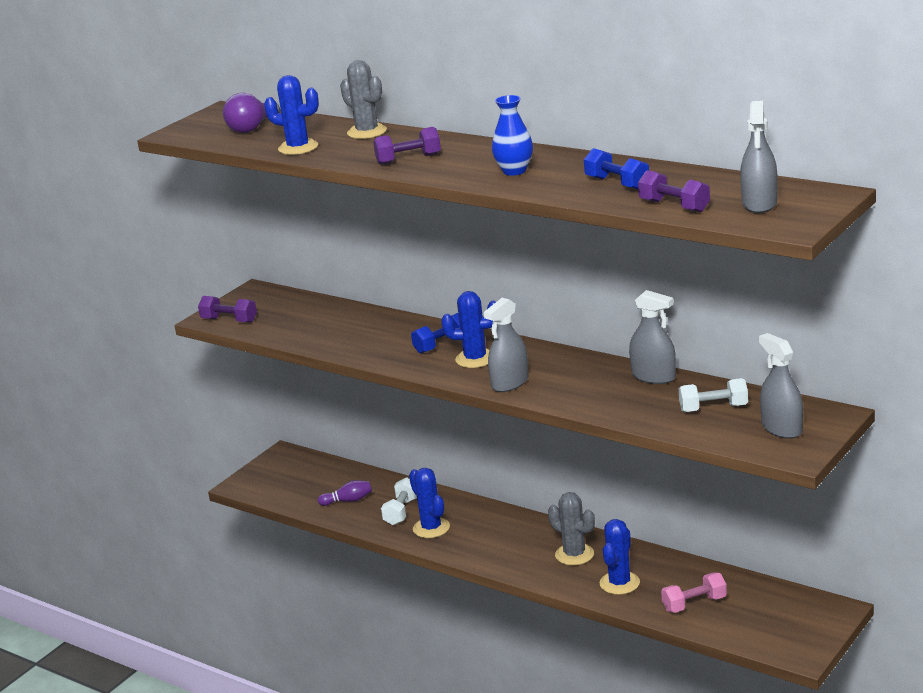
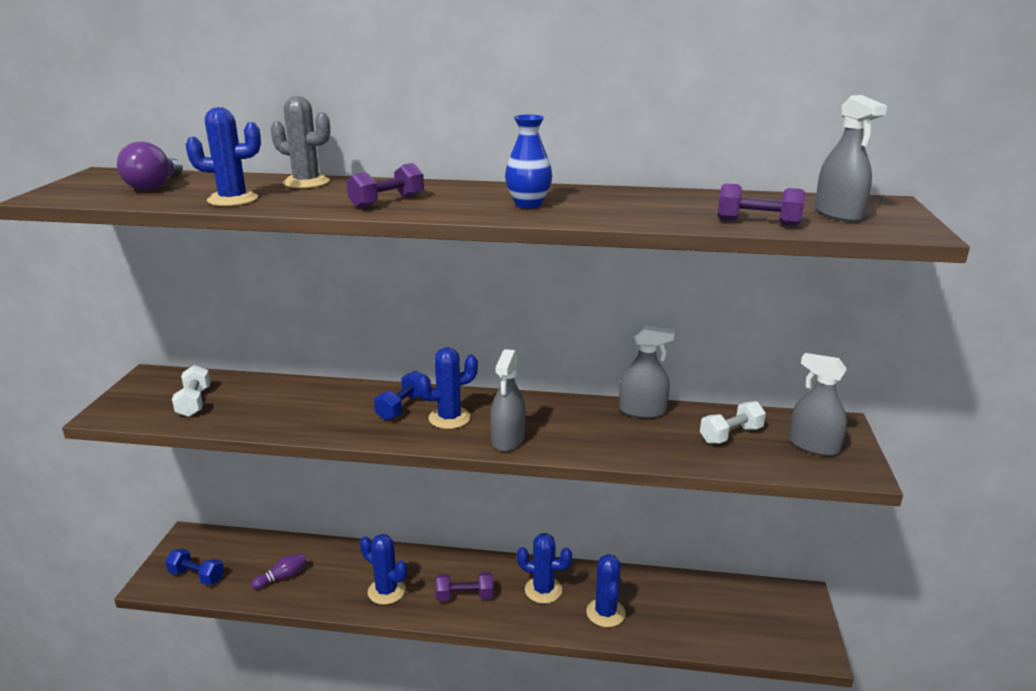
camera: 30 degrees left, 0 degrees up
(229, 320) = (133, 413): purple dumbbell -> purple dumbbell (464, 596)
(401, 511) = (345, 578): white dumbbell -> white dumbbell (194, 402)
(574, 554) = (543, 590): grey cactus -> blue cactus
(617, 183) = (660, 207): blue dumbbell -> blue dumbbell (197, 576)
(694, 604) = (687, 619): pink dumbbell -> none

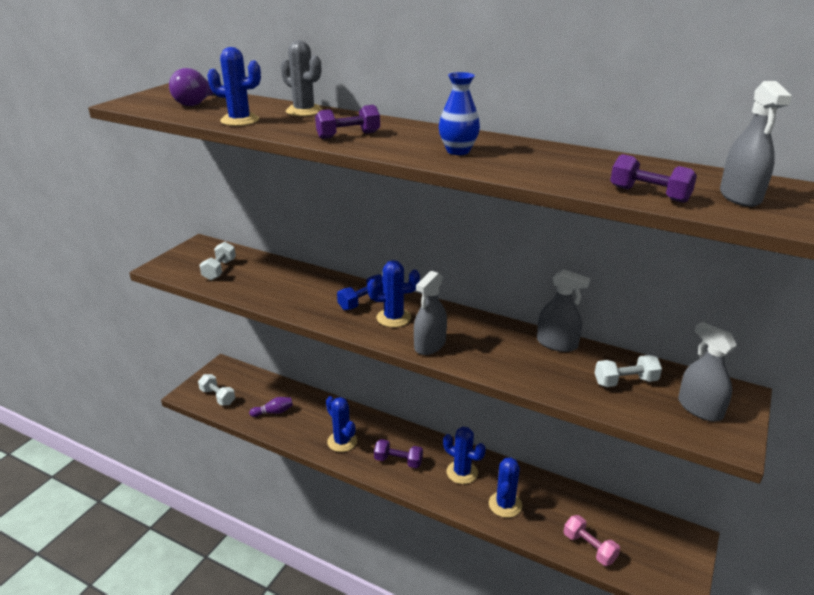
camera: 20 degrees right, 5 degrees up
(197, 576) = (217, 396): blue dumbbell -> white dumbbell
(712, 634) = (589, 547): none -> pink dumbbell

